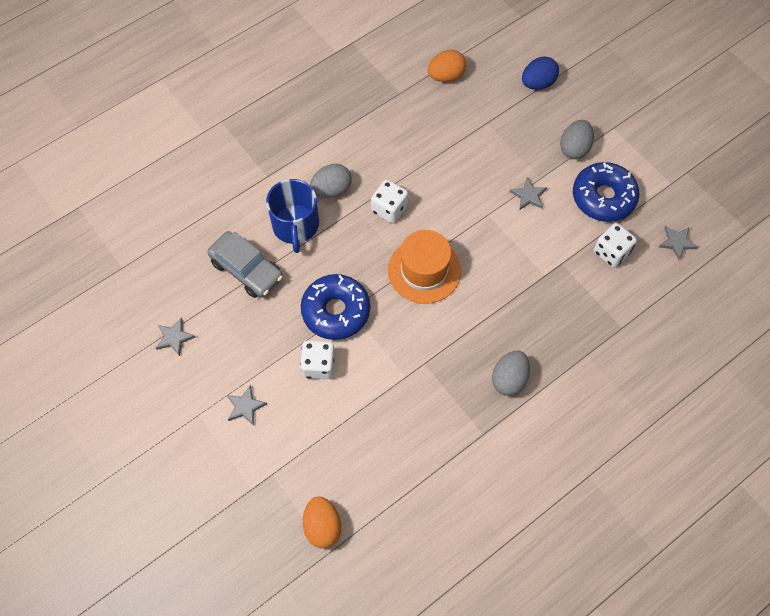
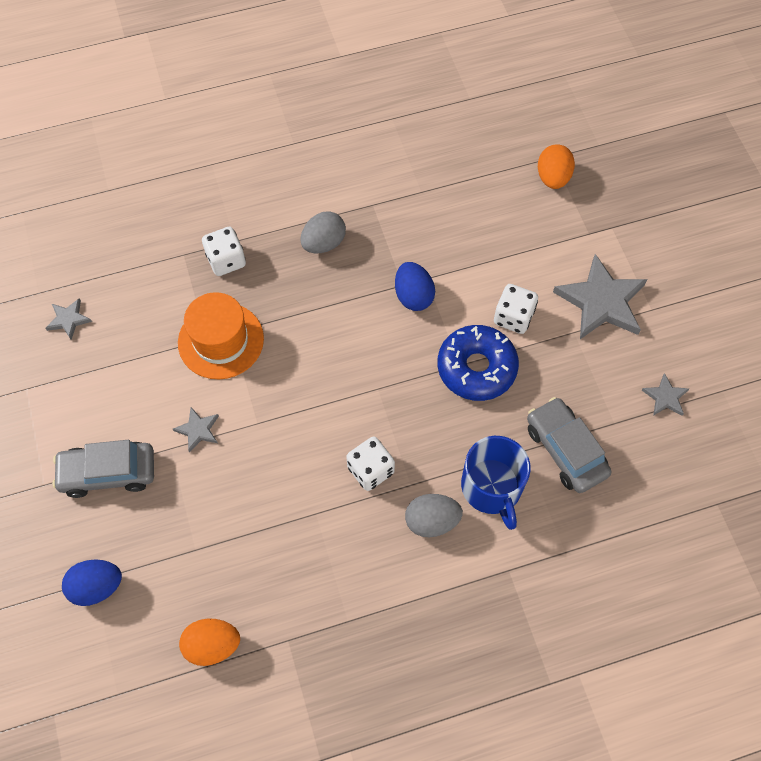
camera: 160 degrees left, 0 degrees up
(245, 406) = (601, 301): grey star -> grey star, size x2.11
(295, 225) = (492, 487): blue mug -> blue mug turned 150 degrees clockwise
(410, 356) = (413, 296): none -> blue egg
(424, 270) = (361, 381): orange hat -> orange hat (221, 340)
(574, 148) = (108, 473): grey egg -> grey car
(603, 197) = (114, 398): blue donut -> none
(611, 252) = (145, 332): white dice -> white dice (226, 260)

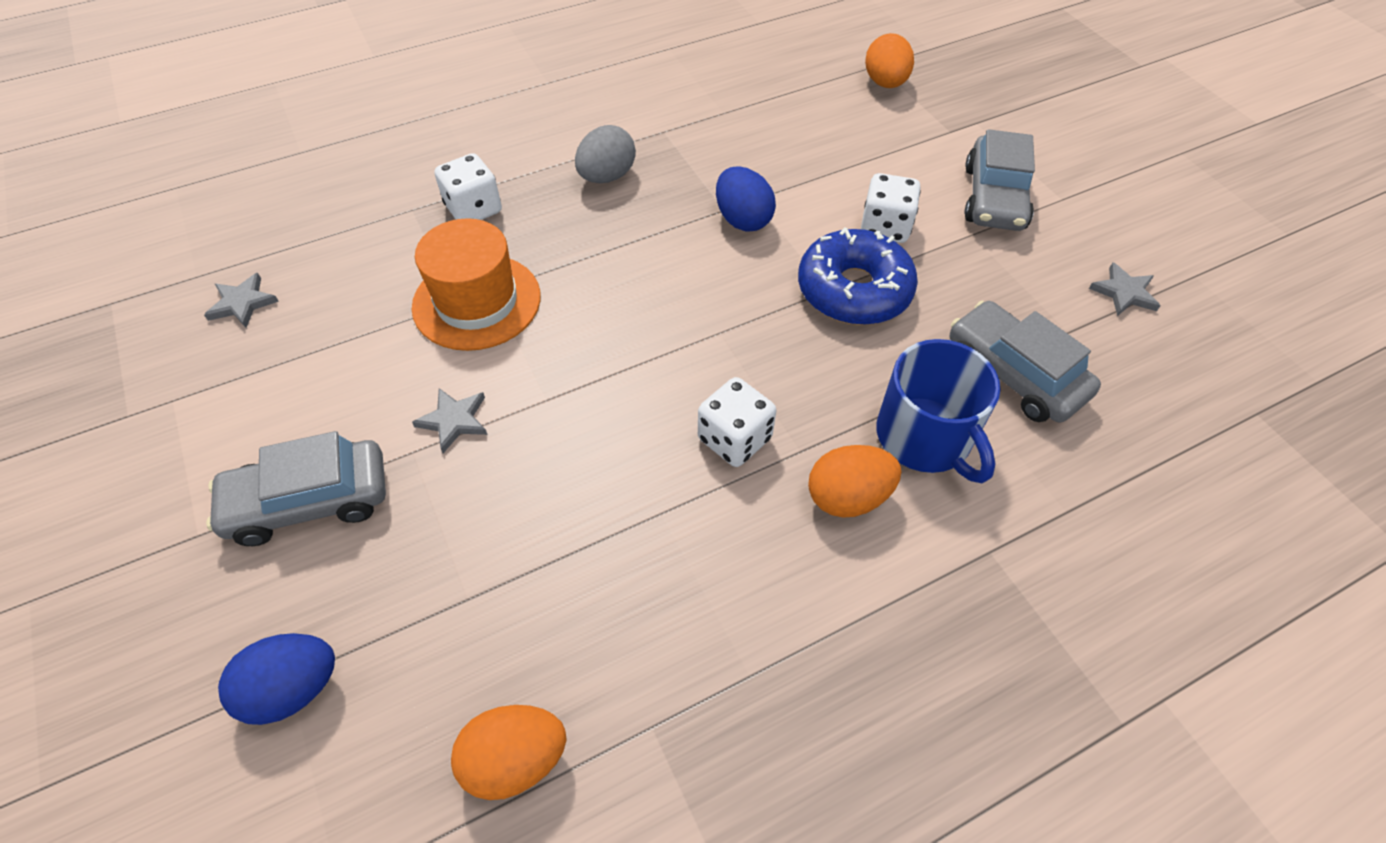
camera: 10 degrees left, 10 degrees down
(432, 521) = (848, 497): grey egg -> orange egg
(601, 301) = (994, 198): grey star -> grey car

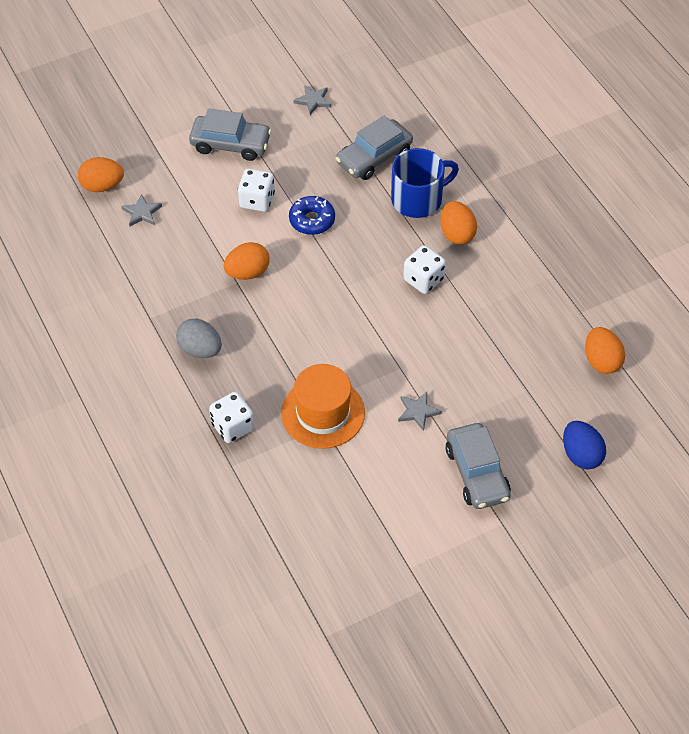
camera: 90 degrees left, 0 degrees up
(242, 303) = (325, 550): grey star -> grey star (142, 212)
(743, 219) = (247, 272): blue egg -> orange egg
(854, 290) = (312, 220): blue donut -> blue donut, size x0.66

